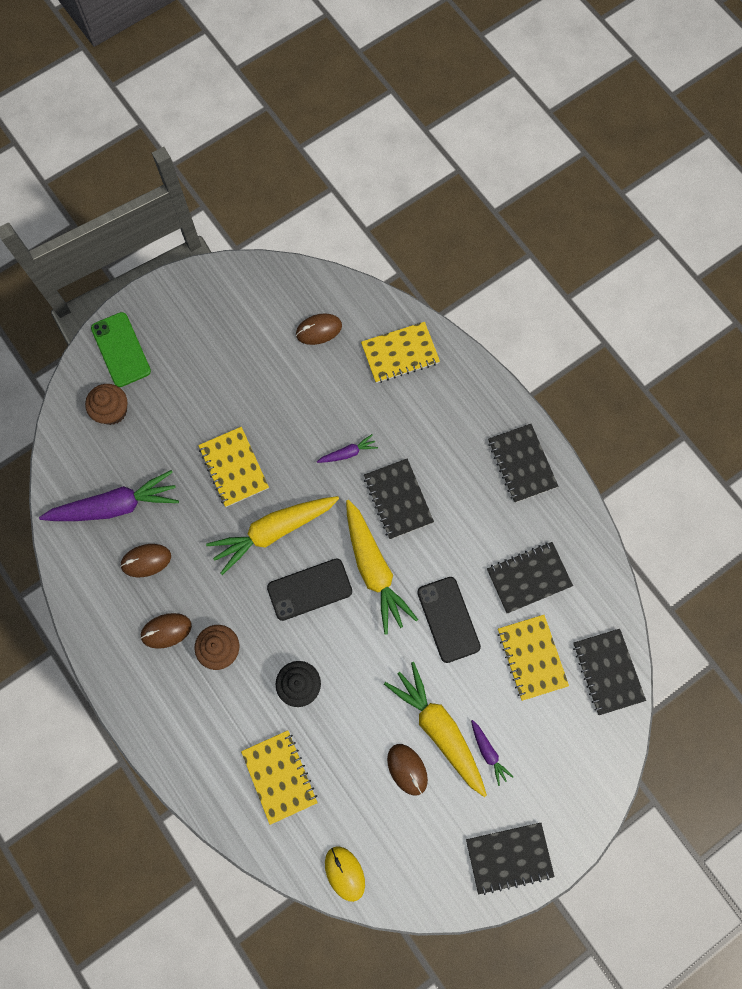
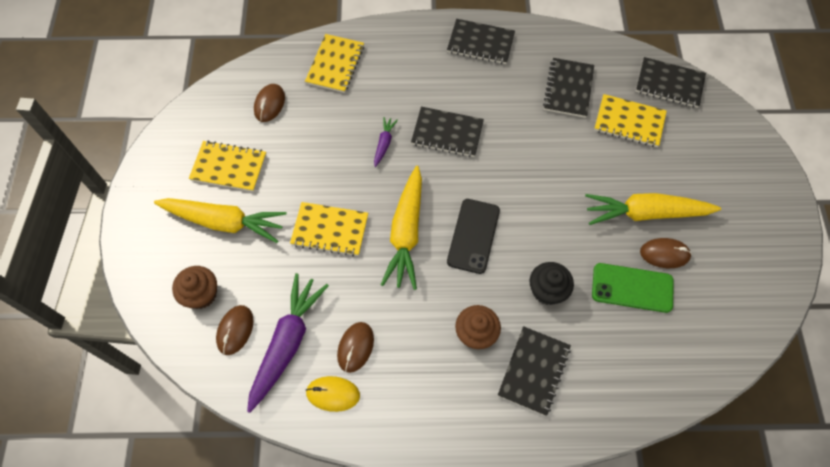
camera: 55 degrees left, 10 degrees down
(121, 349) = (154, 254): green phone -> green phone (632, 288)
(166, 631) = (429, 368): brown mouse -> brown mouse (235, 330)
(280, 776) = (614, 352): yellow notebook -> yellow notebook (229, 167)
(344, 873) = (724, 350): yellow mouse -> yellow mouse (333, 394)
(374, 568) = (489, 181): yellow carrot -> yellow carrot (223, 222)
(448, 619) = (564, 156): black phone -> none
(488, 752) = (683, 192): purple carrot -> none
(509, 857) = (773, 226): black notebook -> black notebook (534, 371)

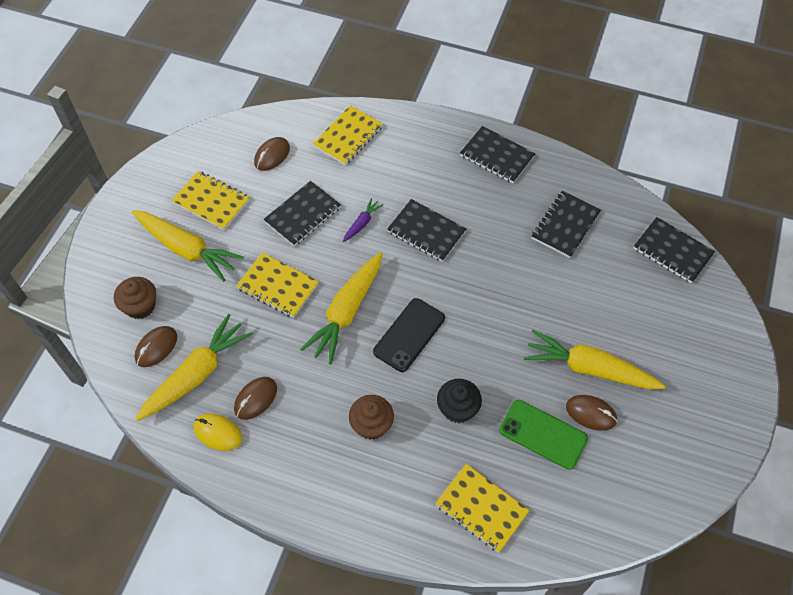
camera: 20 degrees right, 5 degrees down
(287, 344) = (196, 374): purple carrot -> yellow carrot
(534, 371) = (411, 478): black notebook -> black notebook (303, 215)
(629, 122) = (613, 276): yellow notebook -> yellow notebook (481, 509)

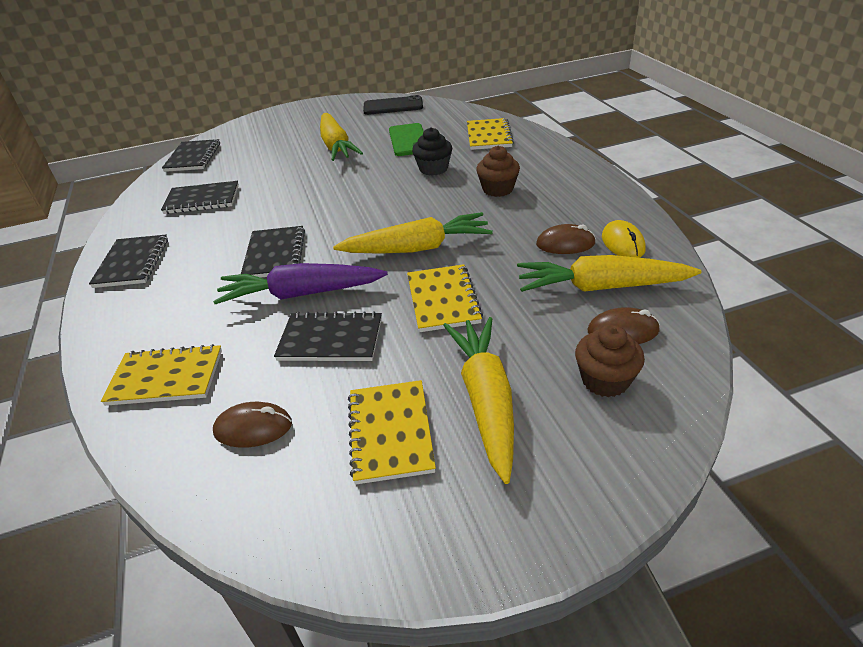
camera: 125 degrees left, 20 degrees down
(362, 223) = (302, 294): purple carrot -> purple carrot, size x2.16
(409, 335) = (399, 211): black phone -> black phone (393, 106)
(591, 413) = (371, 134): brown mouse -> none

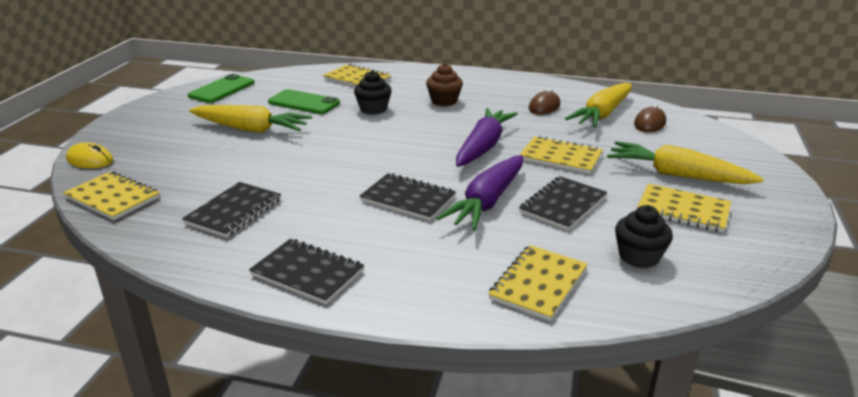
camera: 60 degrees left, 10 degrees down
(193, 157) = (113, 198): black notebook -> yellow notebook
(253, 428) = (639, 257): brown mouse -> black cupcake
(393, 106) = (222, 89): black phone -> green phone
(416, 248) = (483, 147): yellow carrot -> purple carrot
(605, 380) = (687, 141): brown cupcake -> none
(623, 243) = (565, 94): yellow mouse -> yellow mouse (90, 160)

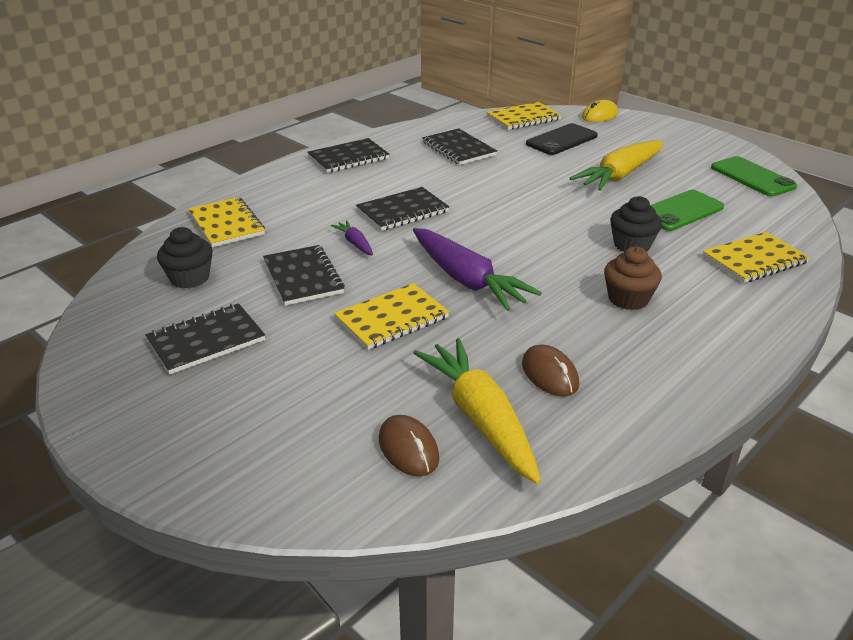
camera: 120 degrees right, 5 degrees up
(176, 165) = (561, 140): none -> black phone
(487, 201) = (355, 243): purple carrot -> purple carrot, size x0.46
(677, 175) = (262, 381): yellow carrot -> none
(683, 210) = (206, 340): yellow notebook -> black notebook

